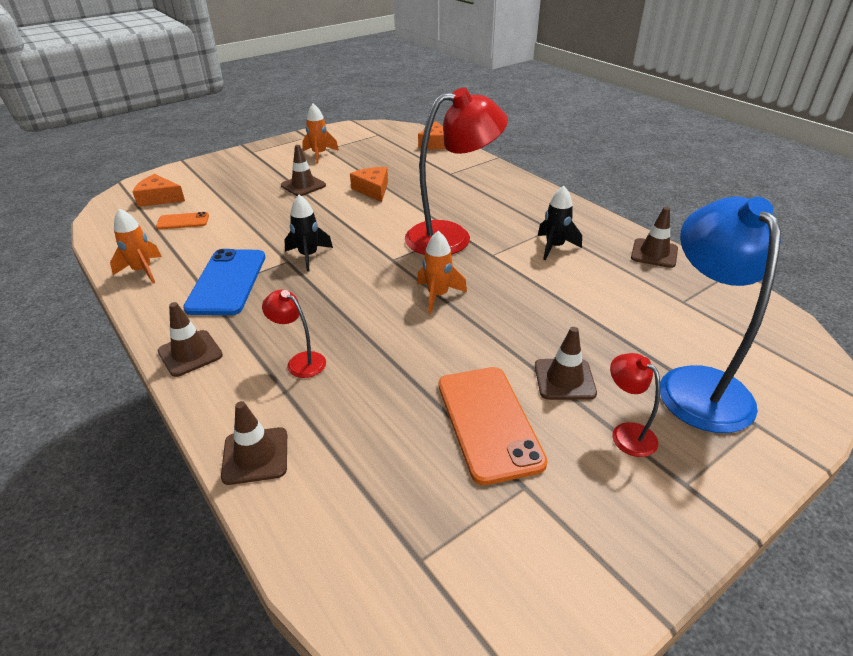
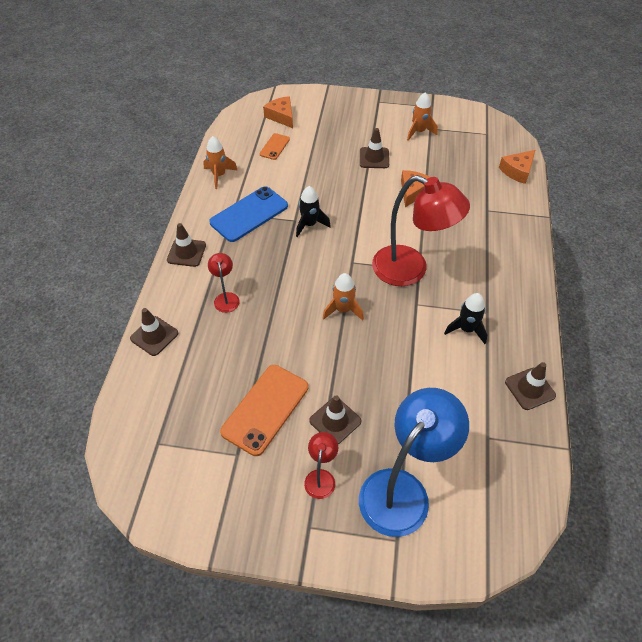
camera: 45 degrees right, 15 degrees up
(183, 221) = (274, 147): orange phone -> orange phone turned 75 degrees clockwise

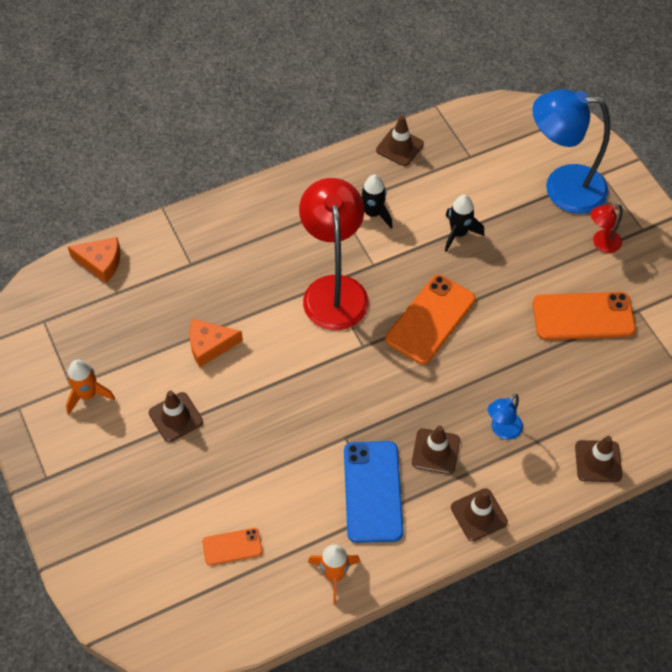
camera: 125 degrees left, 5 degrees up
(226, 298) = (502, 430): red lamp -> blue lamp
(249, 214) = (373, 491): blue phone -> blue phone turned 75 degrees clockwise
(281, 116) = (161, 582): orange cheese -> none
(309, 224) = (341, 418): black rocket -> black rocket (458, 233)
(335, 421) = (547, 261): brown traffic cone -> brown traffic cone (435, 451)
(343, 310) = (430, 319): orange rocket -> orange phone

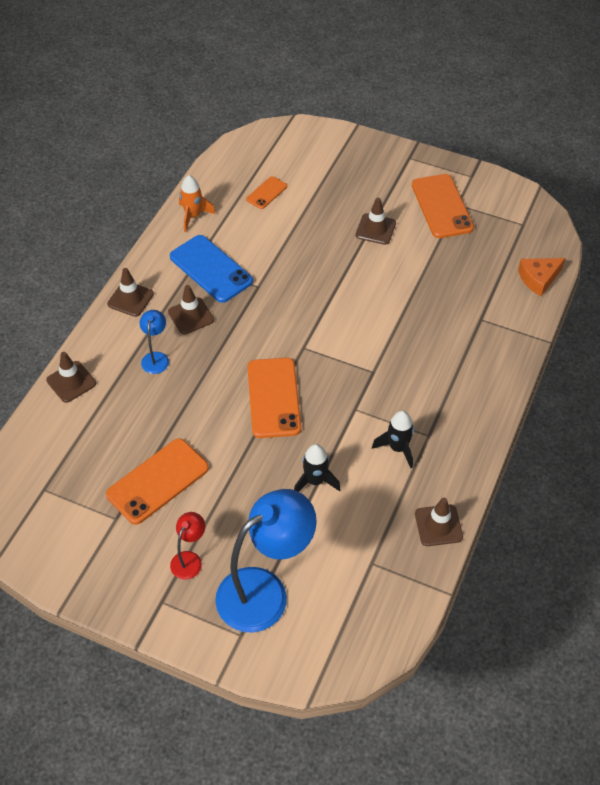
camera: 140 degrees right, 5 degrees down
(88, 395) = (442, 206): orange rocket -> orange phone
(210, 345) = (404, 279): orange cheese -> none
(334, 290) = (364, 370): red lamp -> none

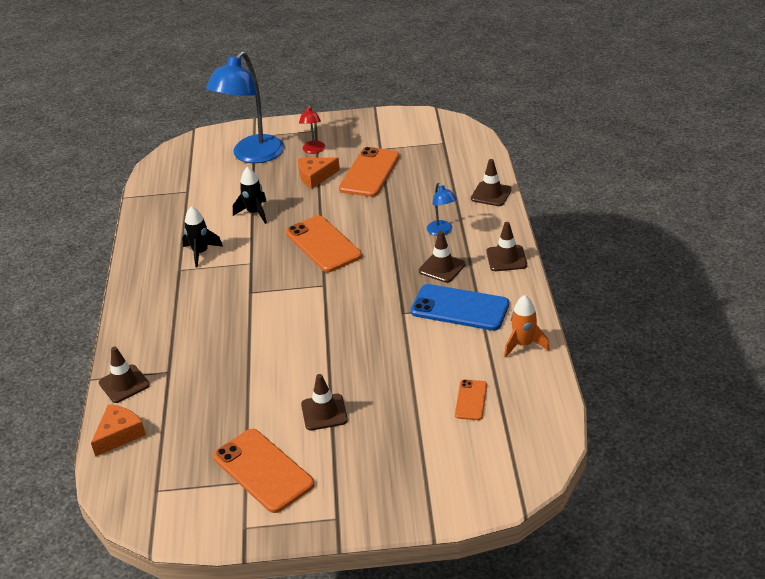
camera: 155 degrees right, 15 degrees down
(218, 507) = (315, 177): none -> orange cheese
(438, 525) = (147, 224): brown traffic cone -> brown traffic cone (124, 384)

